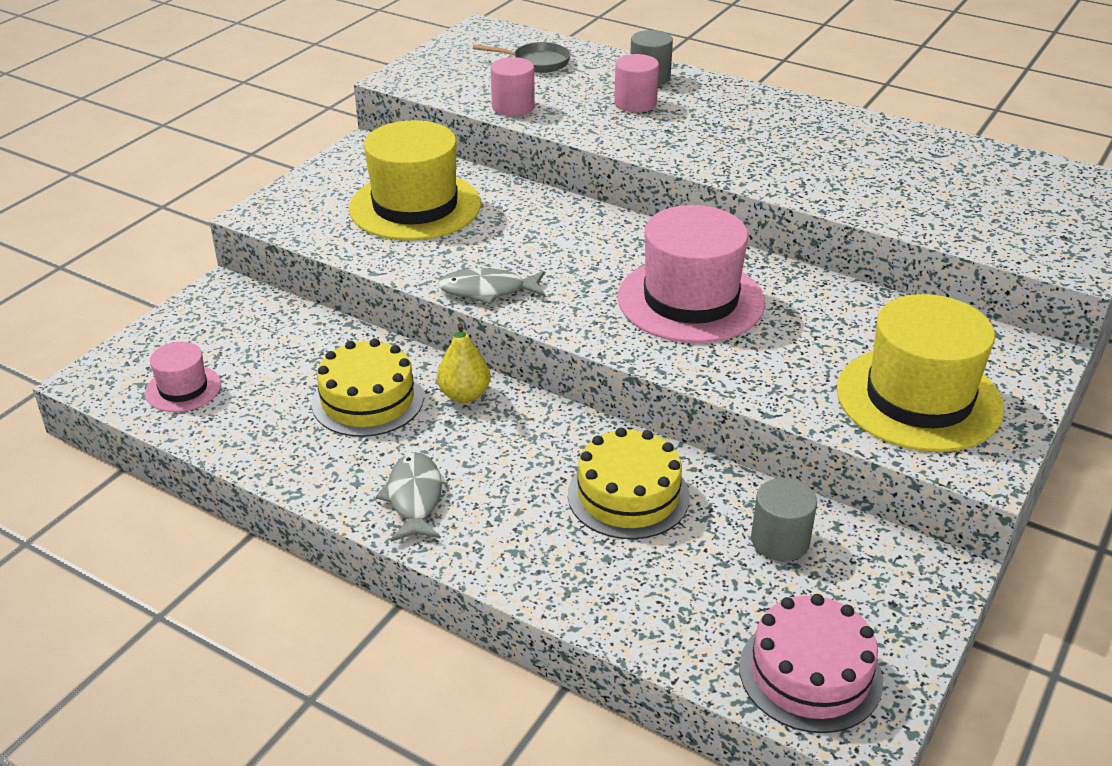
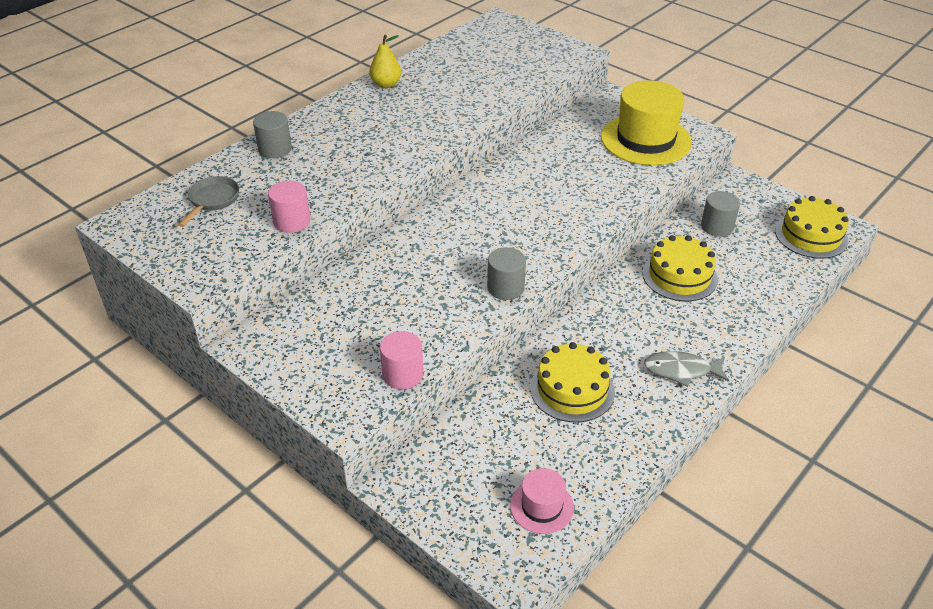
camera: 80 degrees left, 5 degrees up
(415, 206) = (367, 317): yellow hat -> none
(464, 395) = (572, 337): yellow pear -> yellow pear (386, 84)
(488, 291) = (505, 288): grey fish -> grey cylinder
(635, 103) = (316, 161): pink cylinder -> pink cylinder (402, 374)
(690, 300) = (536, 199): pink hat -> none
(810, 674) = (811, 235): pink cake -> yellow cake

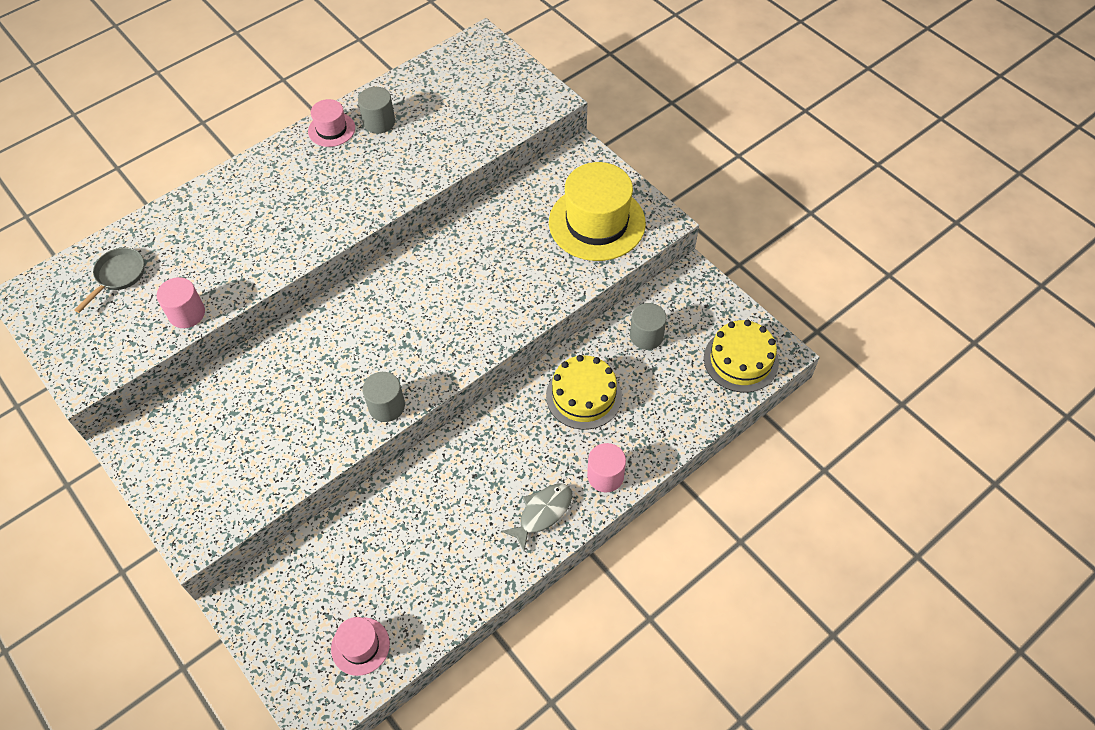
camera: 10 degrees right, 15 degrees up
(275, 149) = (195, 211): grey cylinder -> grey cylinder (379, 122)
(386, 84) = (331, 129): yellow pear -> pink hat
(402, 374) = (259, 498): pink cylinder -> pink cylinder (605, 476)
(572, 389) = (430, 520): yellow cake -> none
(681, 370) = (542, 513): grey fish -> grey fish turned 120 degrees clockwise

